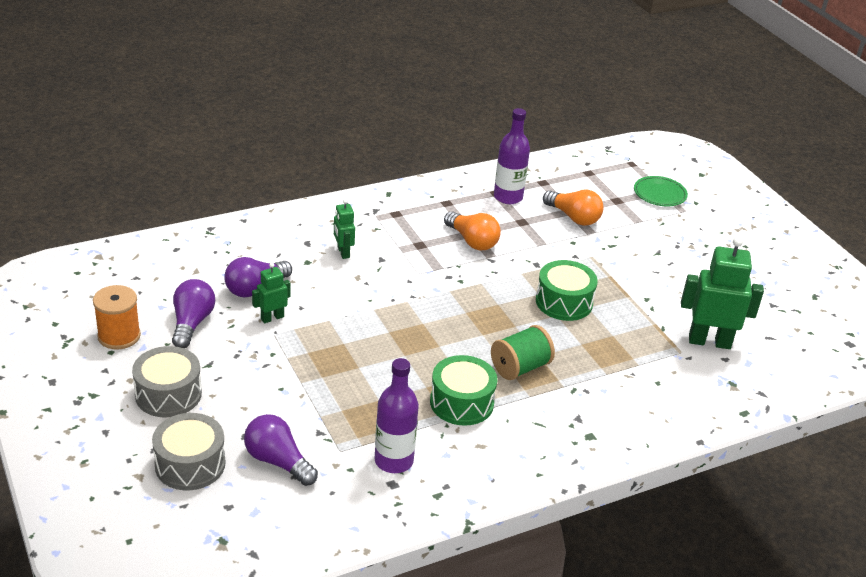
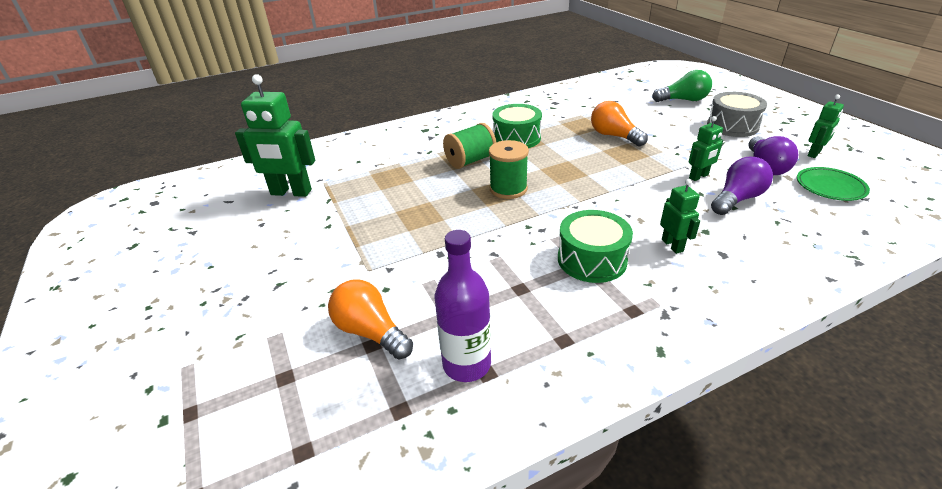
camera: 175 degrees left, 0 degrees up
(119, 336) = (814, 153): orange spool -> green robot
(190, 464) = (683, 100): grey drum -> green light bulb
(278, 461) = (630, 105): purple light bulb -> none
(394, 461) = (557, 110): purple bottle -> none
(472, 241) = (519, 276): orange light bulb -> orange light bulb (614, 136)
(476, 323) = (508, 189): none -> green spool
(564, 302) = (419, 214): green drum -> green drum (592, 259)
(659, 194) = (199, 403): green plate -> green plate (830, 187)

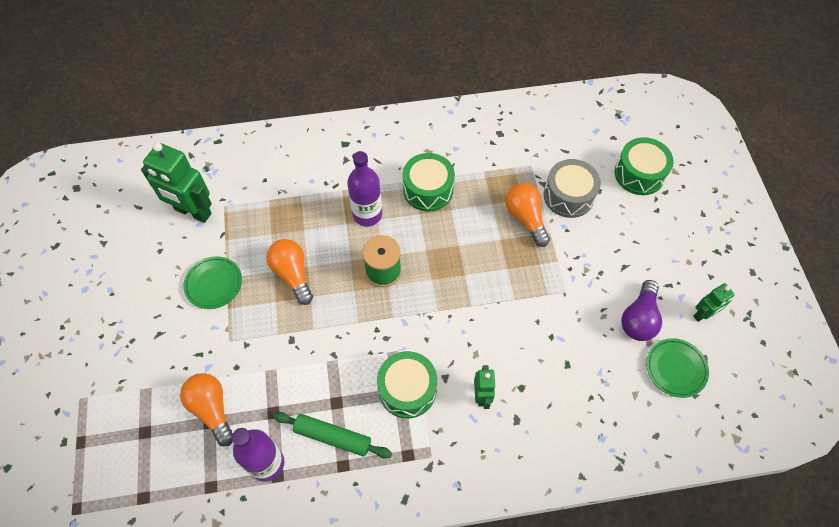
camera: 15 degrees right, 25 degrees up
(332, 233) = (214, 284): none -> green plate
(417, 209) = (292, 274): none -> orange light bulb
(470, 161) = (367, 214): green spool -> purple bottle
(534, 318) = (333, 437): none -> green rolling pin
(683, 100) = (639, 174): green light bulb -> green drum
(699, 176) = (565, 312): green robot -> none
(732, 126) = (657, 240): grey drum -> grey drum (568, 196)
(737, 199) = (578, 356): purple light bulb -> none

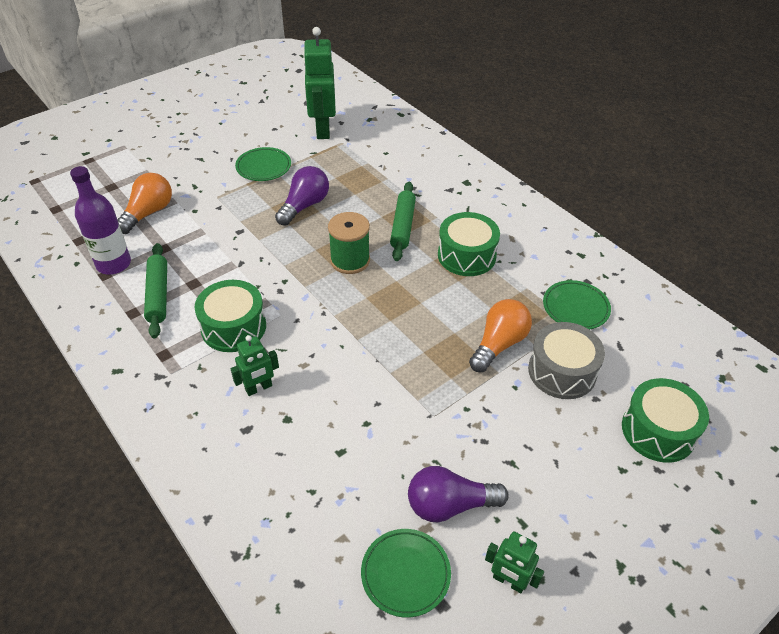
camera: 60 degrees right, 15 degrees down
(292, 274) = (304, 206): orange light bulb -> purple light bulb
(367, 214) = (403, 226): purple bottle -> green rolling pin
(519, 154) = (575, 308): none -> green plate

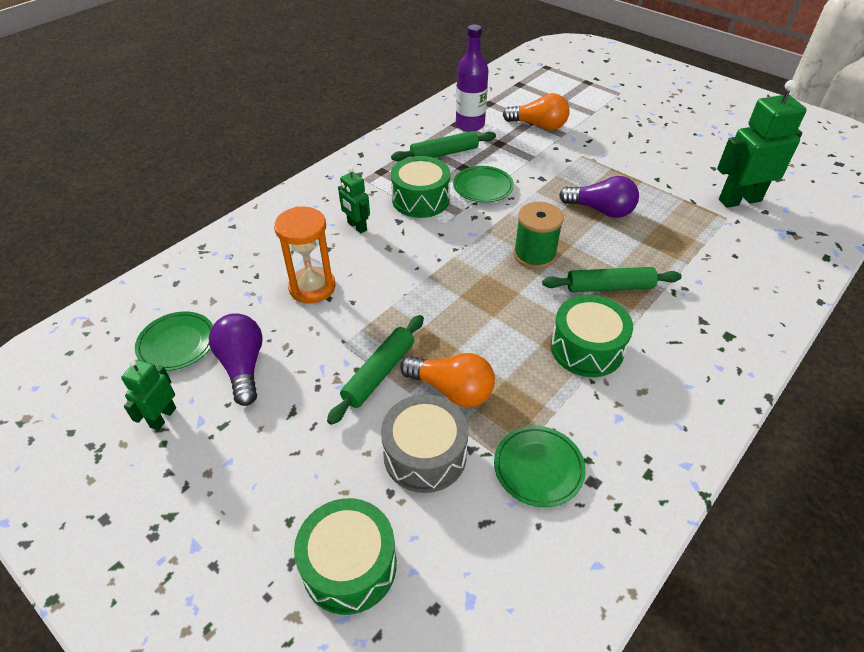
camera: 80 degrees right, 0 degrees up
(263, 167) = (644, 173): green plate -> green plate (483, 187)
(347, 437) = (312, 287): none -> orange hourglass
(474, 392) = (379, 373): none -> green rolling pin

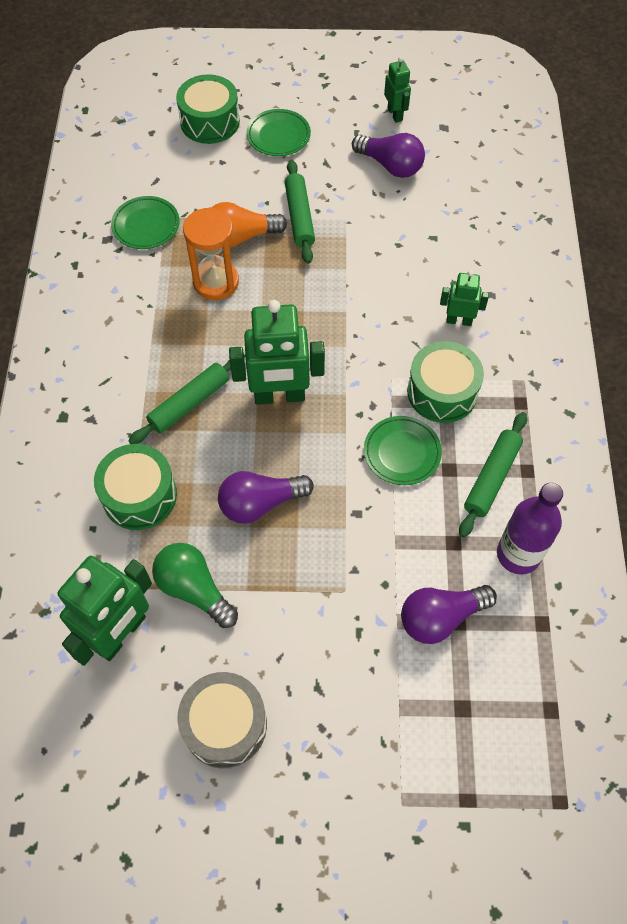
camera: 140 degrees right, 15 degrees up
(177, 344) = (451, 151): green plate -> green plate (278, 136)
(312, 287) = (420, 244): orange hourglass -> orange hourglass (216, 282)
(425, 455) = (221, 191): grey drum -> grey drum (225, 725)
(534, 255) = (279, 396): green spool -> green robot
(538, 126) = (441, 617): orange light bulb -> purple light bulb
(587, 348) = (170, 329): green drum -> green drum (139, 495)
(677, 196) = (194, 589): none -> green light bulb

